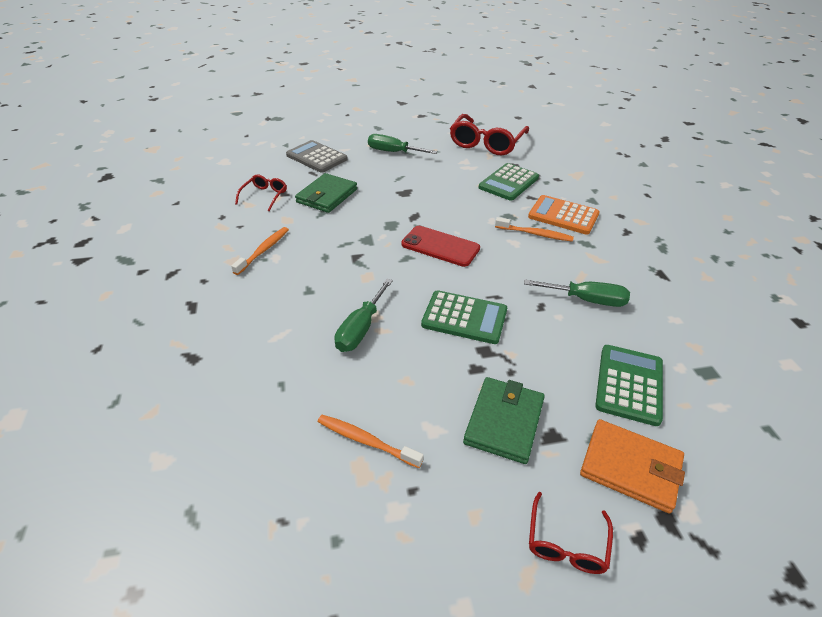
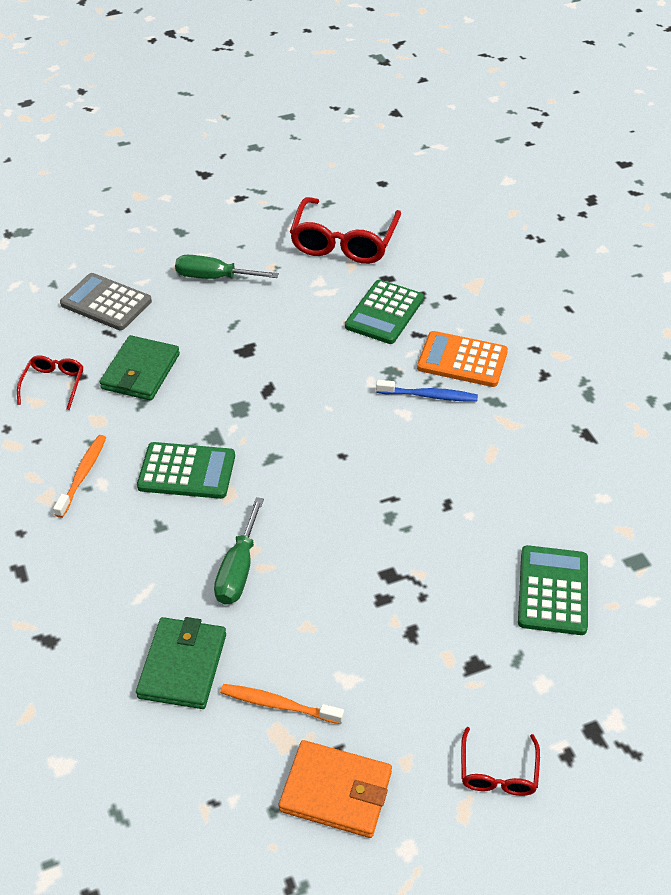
camera: 10 degrees left, 5 degrees up
(440, 246) = (311, 434): red phone -> none
(464, 318) = (359, 534): green calculator -> green calculator (187, 471)
(504, 421) = (422, 657): green wallet -> green wallet (183, 665)
(535, 234) = (429, 396): orange toothbrush -> blue toothbrush
(586, 300) = (500, 487): green screwdriver -> none
(630, 467) = (557, 685): orange wallet -> orange wallet (336, 791)

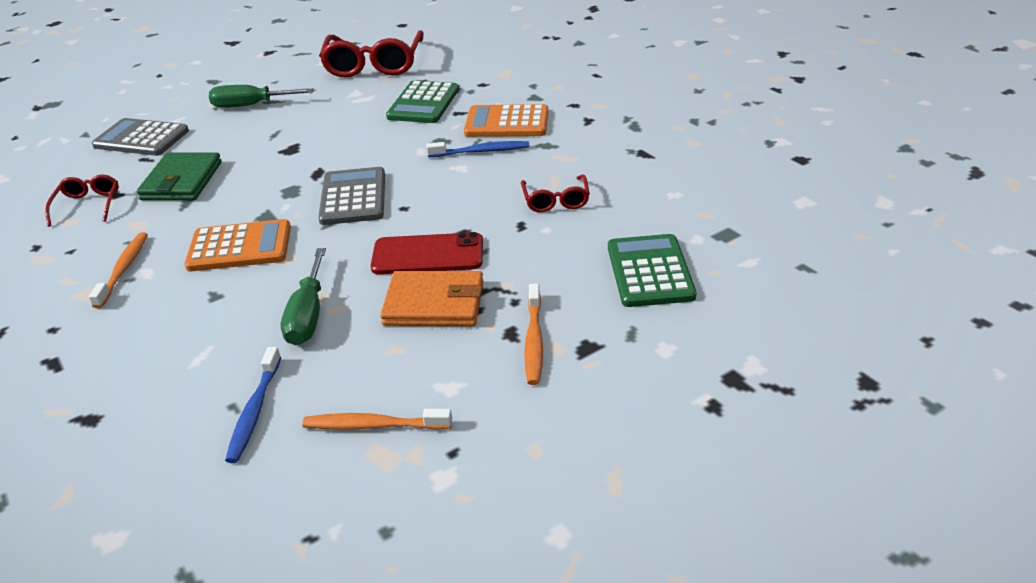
camera: 10 degrees left, 10 degrees down
(183, 665) = (254, 411): green wallet -> blue toothbrush
(187, 471) = (240, 247): green calculator -> orange calculator
(297, 431) = (353, 197): none -> grey calculator
(336, 791) = (459, 495): orange wallet -> orange wallet (434, 304)
(354, 521) = (428, 255): none -> red phone
(430, 646) = (534, 341): none -> orange toothbrush
(498, 771) = (642, 436): red glasses -> red glasses (555, 200)

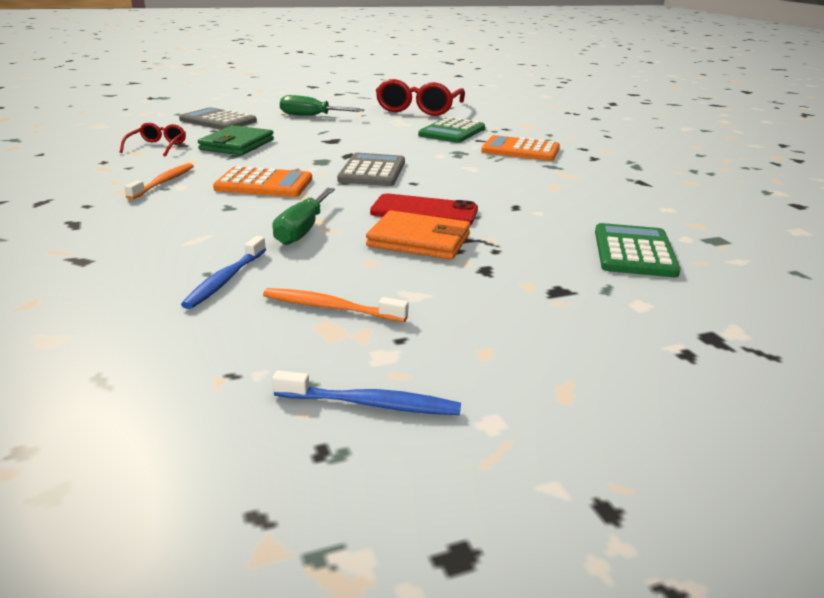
camera: 10 degrees right, 10 degrees down
(481, 151) = (493, 162): blue toothbrush -> blue toothbrush (371, 404)
(534, 341) = (507, 278): orange toothbrush -> none
(555, 200) = (552, 197): red glasses -> none

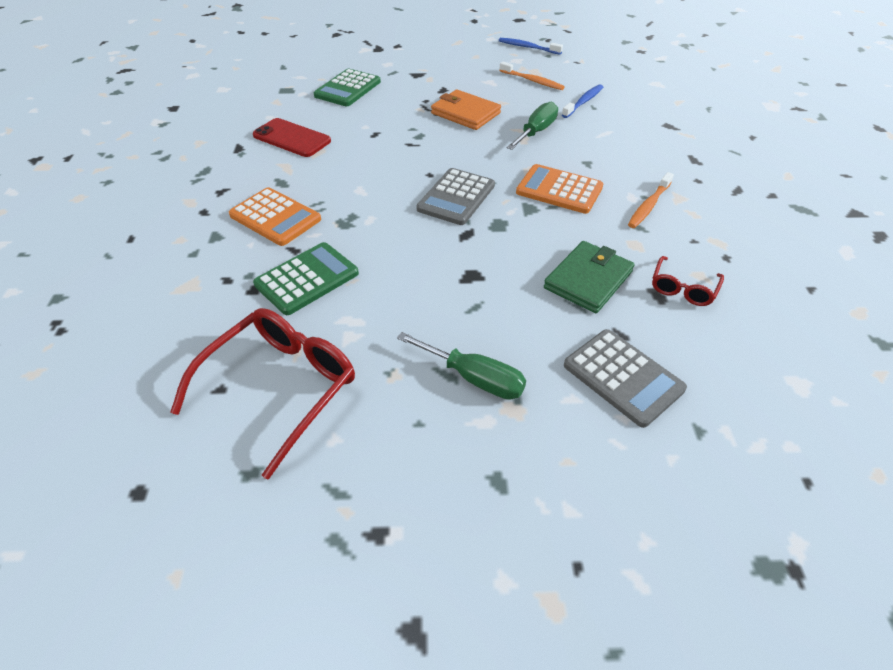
camera: 160 degrees left, 20 degrees up
(424, 211) = (445, 138): red phone -> red phone (292, 138)

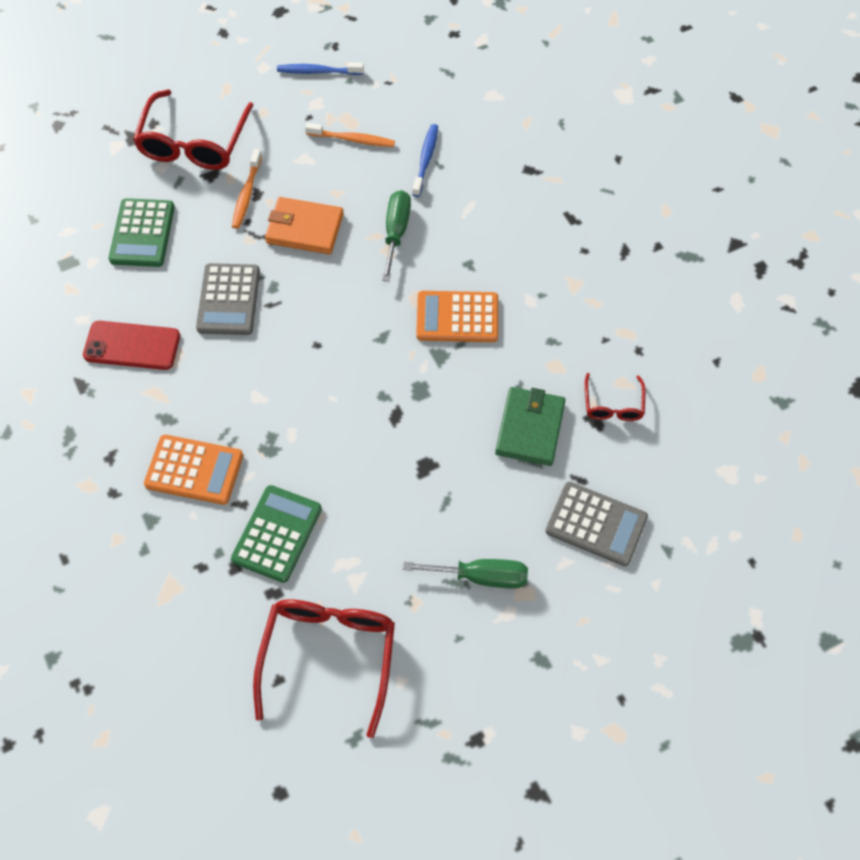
camera: 25 degrees left, 15 degrees up
(417, 58) = (194, 142): none -> red glasses
(456, 197) = (361, 368): grey calculator -> grey calculator (229, 300)
(649, 206) = (550, 307): orange toothbrush -> orange toothbrush (247, 194)

